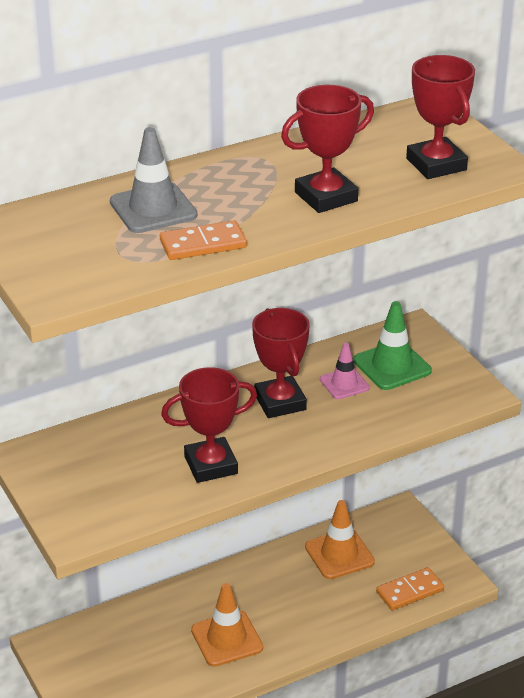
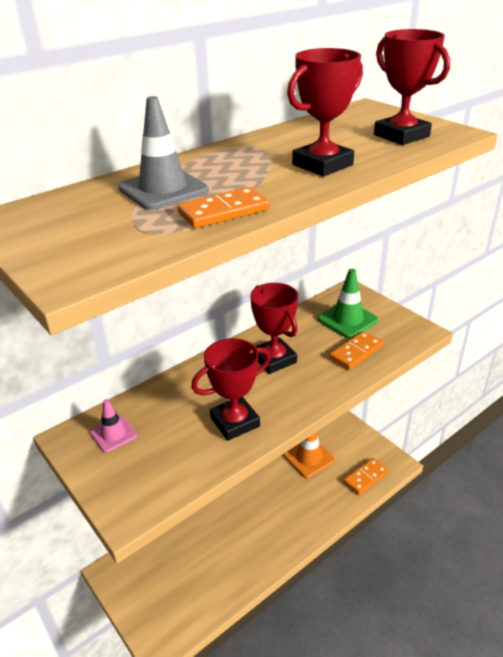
camera: 10 degrees left, 0 degrees up
(227, 639) = (248, 541): orange traffic cone -> none
(344, 384) = (318, 338): pink traffic cone -> pink traffic cone (113, 434)
(384, 408) = (356, 352): none -> orange domino

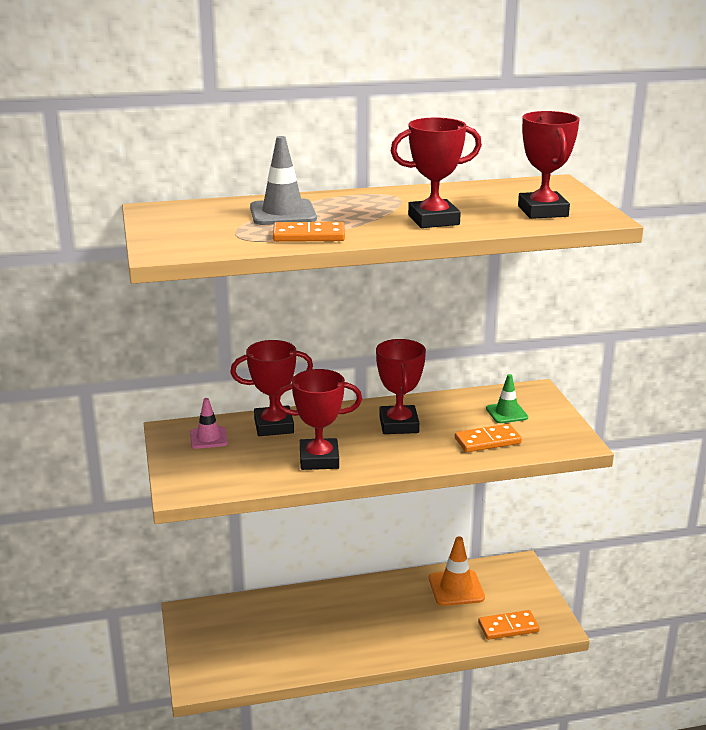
camera: 25 degrees right, 10 degrees down
(167, 398) = (274, 426): none -> red trophy
(347, 320) = (506, 413): green traffic cone -> green traffic cone, size x0.64

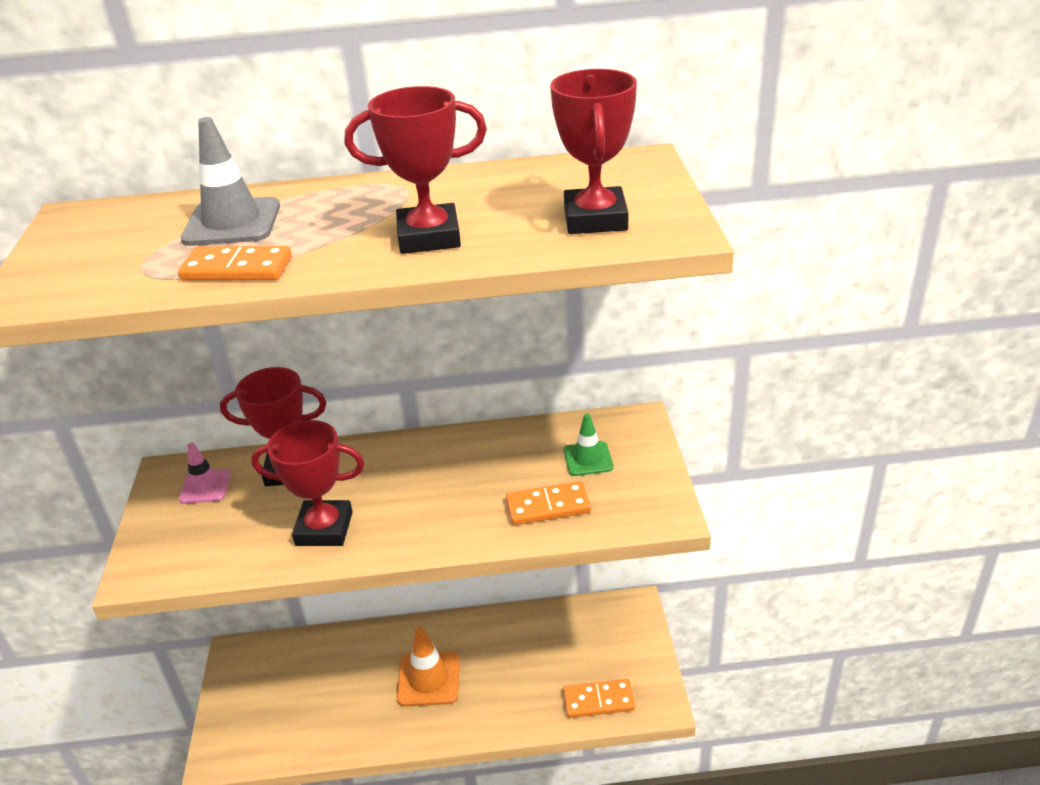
camera: 10 degrees right, 10 degrees up
(399, 425) = (444, 474): red trophy -> none
(456, 588) = (550, 637): orange traffic cone -> orange traffic cone (428, 679)

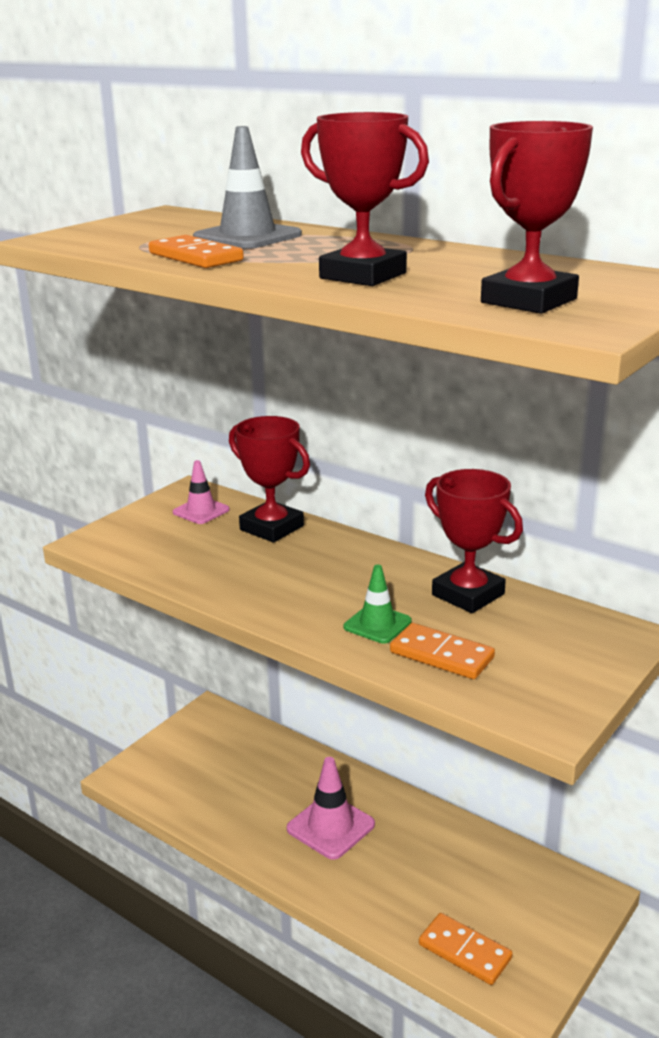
camera: 40 degrees right, 10 degrees down
(324, 529) = (242, 577): red trophy -> red trophy (468, 594)
(428, 679) = (330, 827): orange traffic cone -> pink traffic cone
(588, 459) = (531, 639): green traffic cone -> green traffic cone (377, 624)

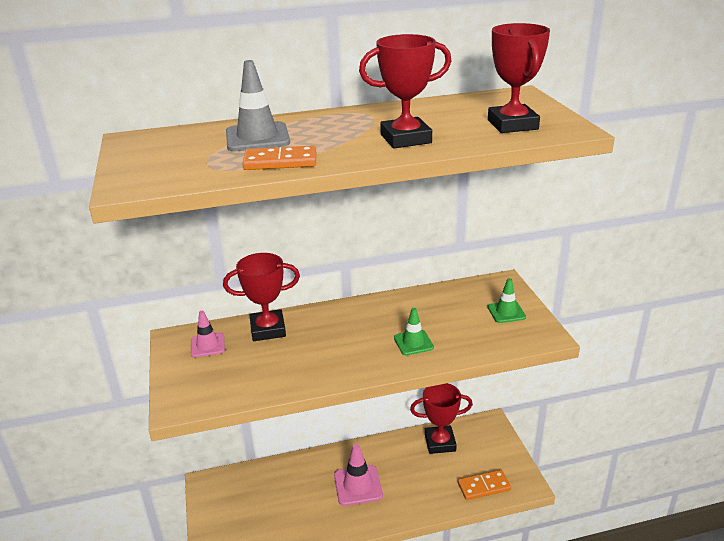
camera: 50 degrees left, 5 degrees up
(441, 655) = (463, 338): orange domino -> none
(468, 594) = (420, 304): red trophy -> red trophy (440, 442)
(555, 666) = (506, 312): none -> green traffic cone

